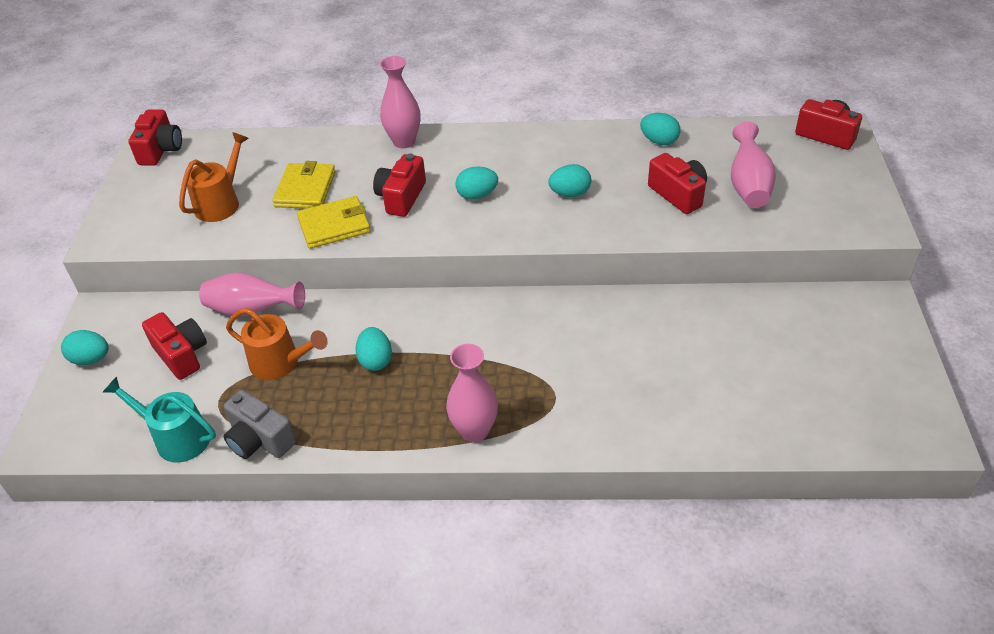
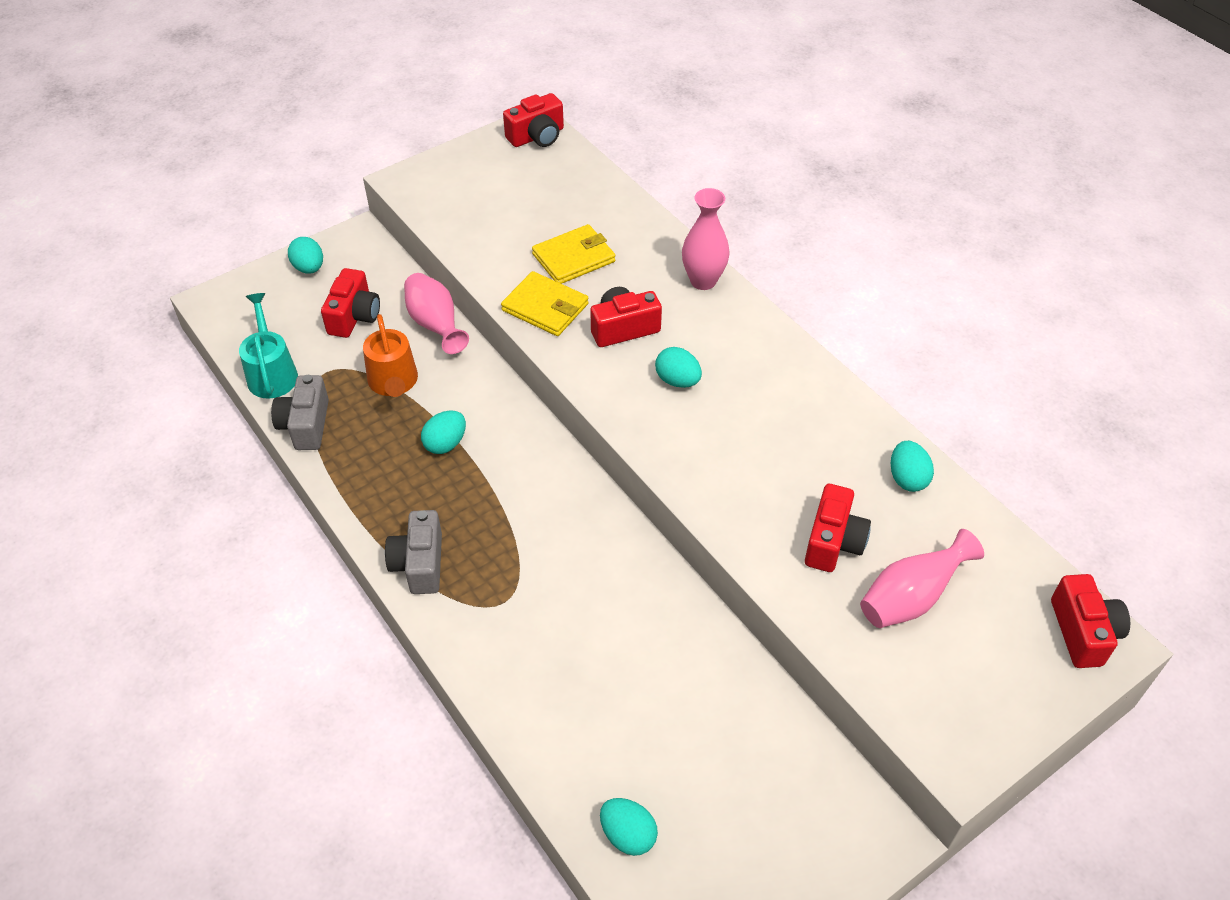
camera: 50 degrees right, 5 degrees up
(221, 203) = (507, 217): orange watering can -> none
(474, 431) = (419, 564): pink vase -> grey camera
(570, 193) = (748, 450): turquoise egg -> turquoise egg (628, 835)

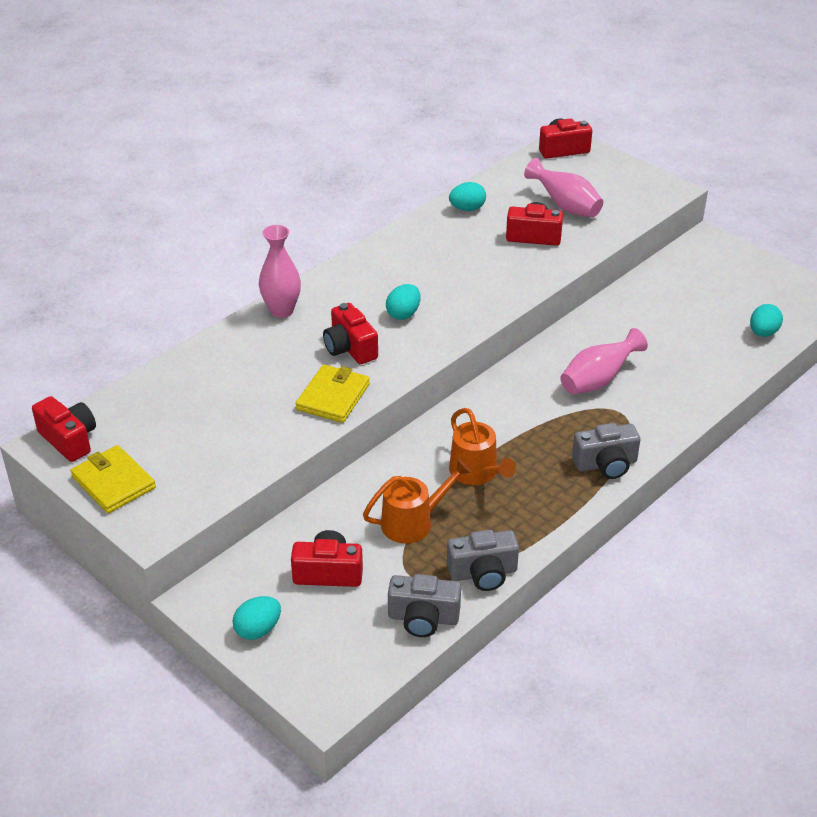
camera: 100 degrees left, 10 degrees down
(272, 373) = (423, 618): turquoise watering can -> grey camera
(436, 325) = (330, 508): pink vase -> pink vase (598, 380)
(445, 443) = (476, 473): turquoise egg -> orange watering can
(573, 258) = (263, 388): yellow wallet -> yellow wallet (113, 482)

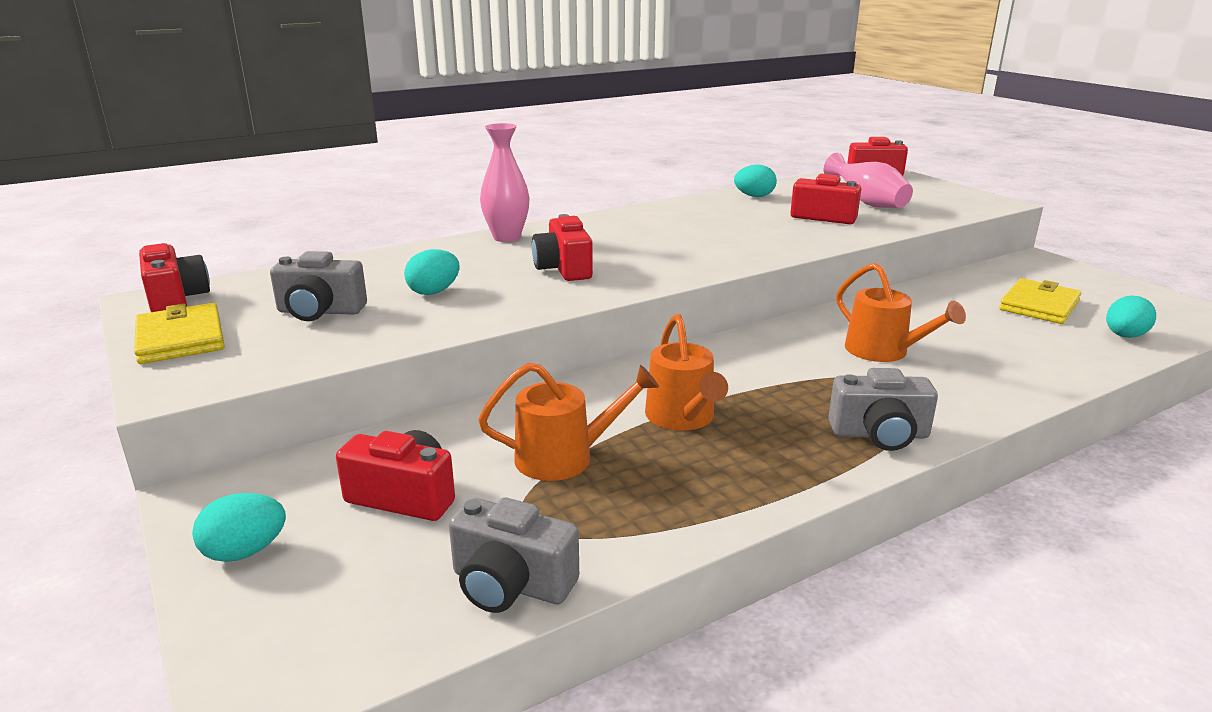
camera: 15 degrees right, 15 degrees down
(333, 397) = (515, 302): yellow wallet -> yellow wallet (1039, 305)
(403, 314) = (644, 252): turquoise egg -> turquoise egg (434, 292)
(483, 573) = (641, 538): grey camera -> grey camera (320, 311)
(598, 380) = (883, 351): pink vase -> orange watering can

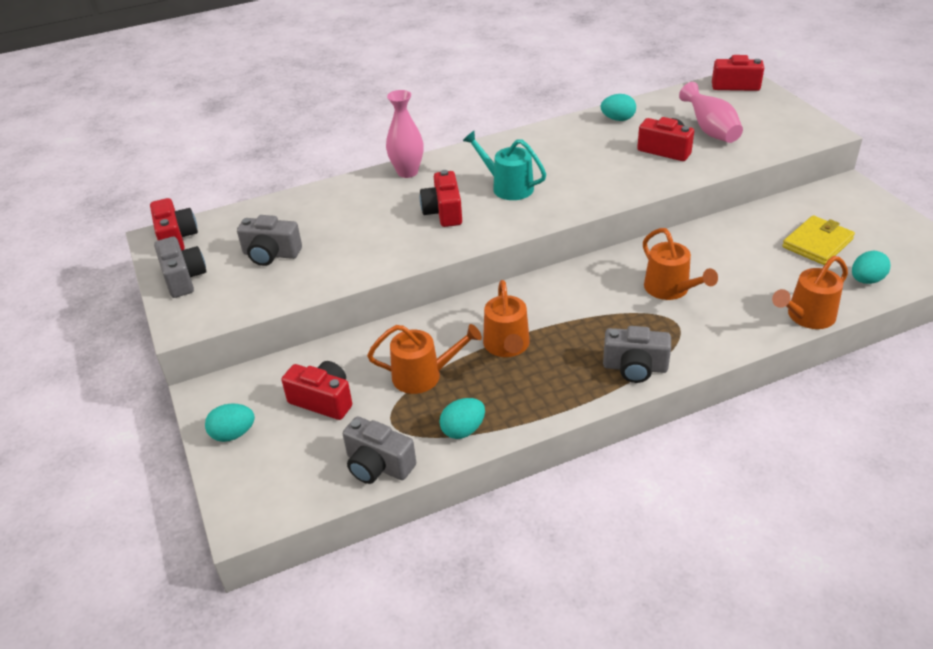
camera: 10 degrees right, 15 degrees up
(180, 339) = (183, 278): yellow wallet -> grey camera
(434, 292) = (348, 236): turquoise egg -> turquoise egg (463, 430)
(642, 247) = (508, 187): none -> turquoise watering can
(1078, 372) = (807, 316): none -> orange watering can

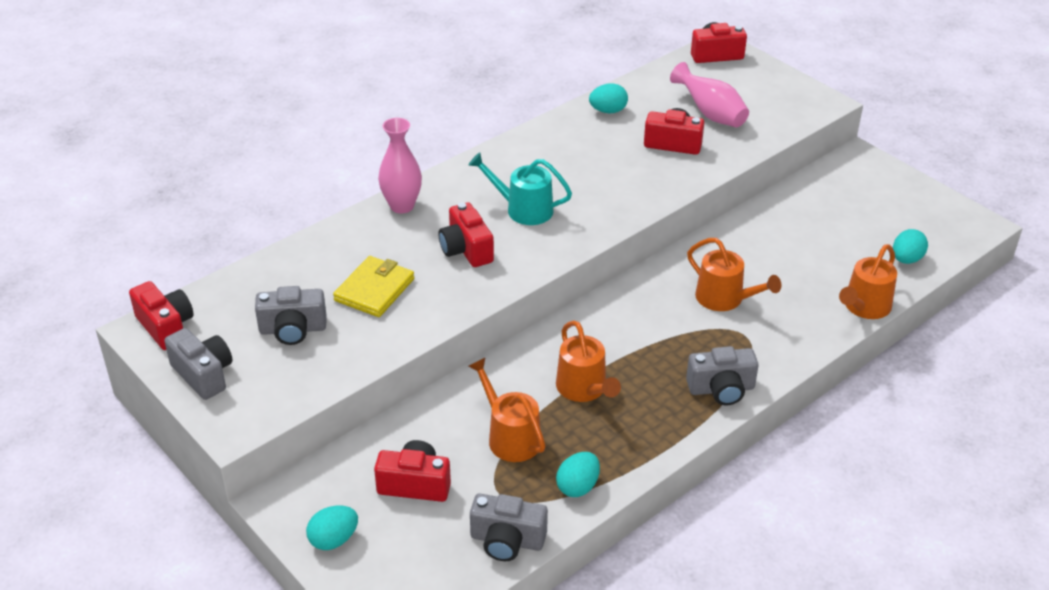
camera: 20 degrees left, 0 degrees up
(423, 375) = (510, 437): orange watering can -> orange watering can turned 105 degrees counterclockwise
(817, 243) = (848, 226): yellow wallet -> yellow wallet (374, 290)

